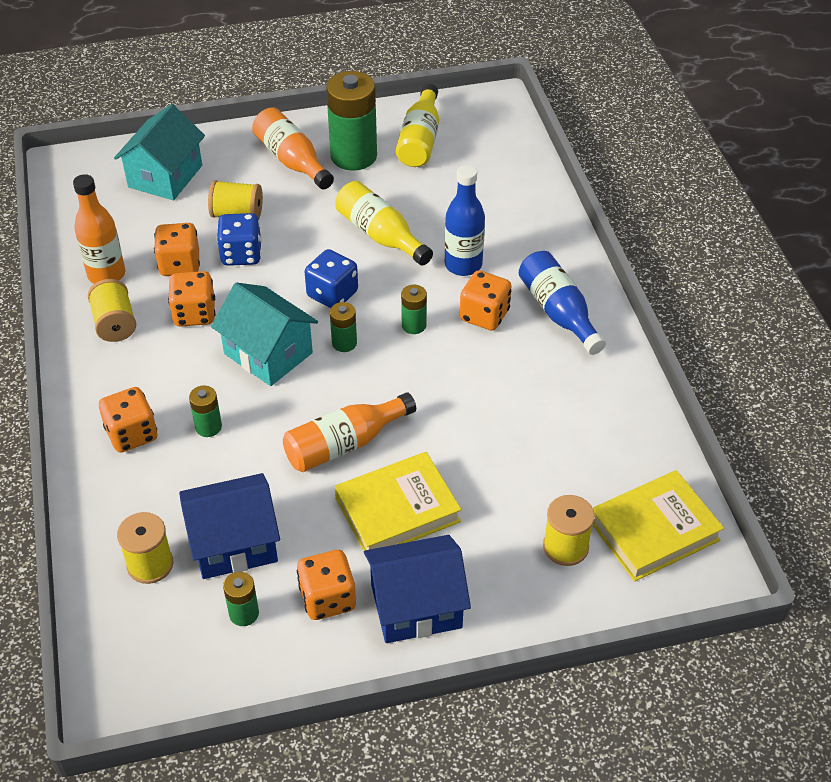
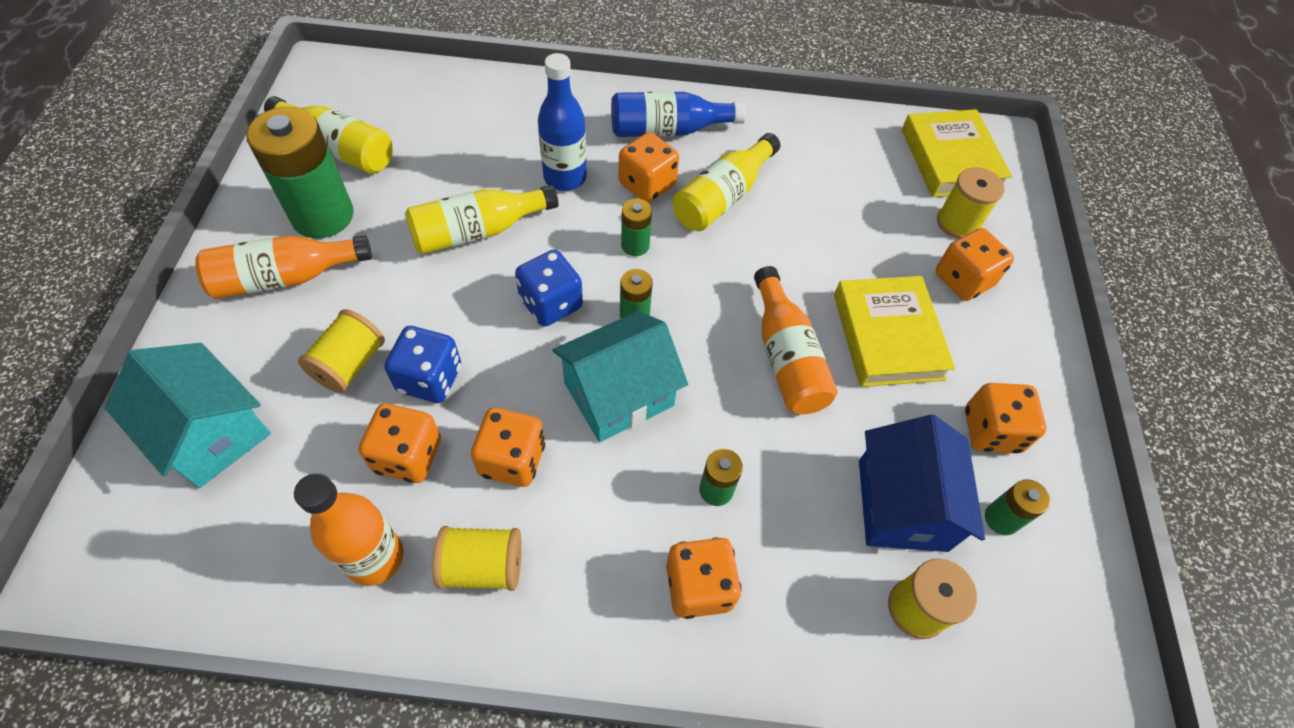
camera: 75 degrees left, 10 degrees up
(416, 606) = (1009, 356): blue house -> none
(492, 559) = (963, 280): none -> orange dice
(498, 366) = (722, 197): none -> yellow bottle

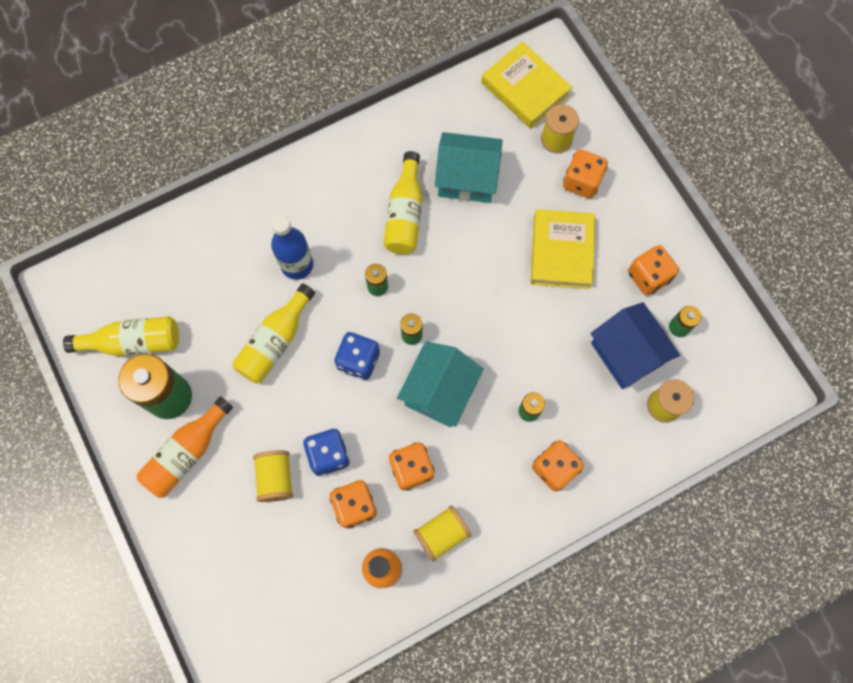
camera: 30 degrees left, 15 degrees up
(210, 432) = (236, 570): turquoise house -> turquoise house (467, 178)
(647, 184) = (352, 236): orange dice -> none
(668, 130) = (334, 182): blue bottle -> none
(786, 357) = (514, 304): orange bottle -> none
(887, 336) = (561, 252): yellow book -> yellow book turned 45 degrees clockwise

